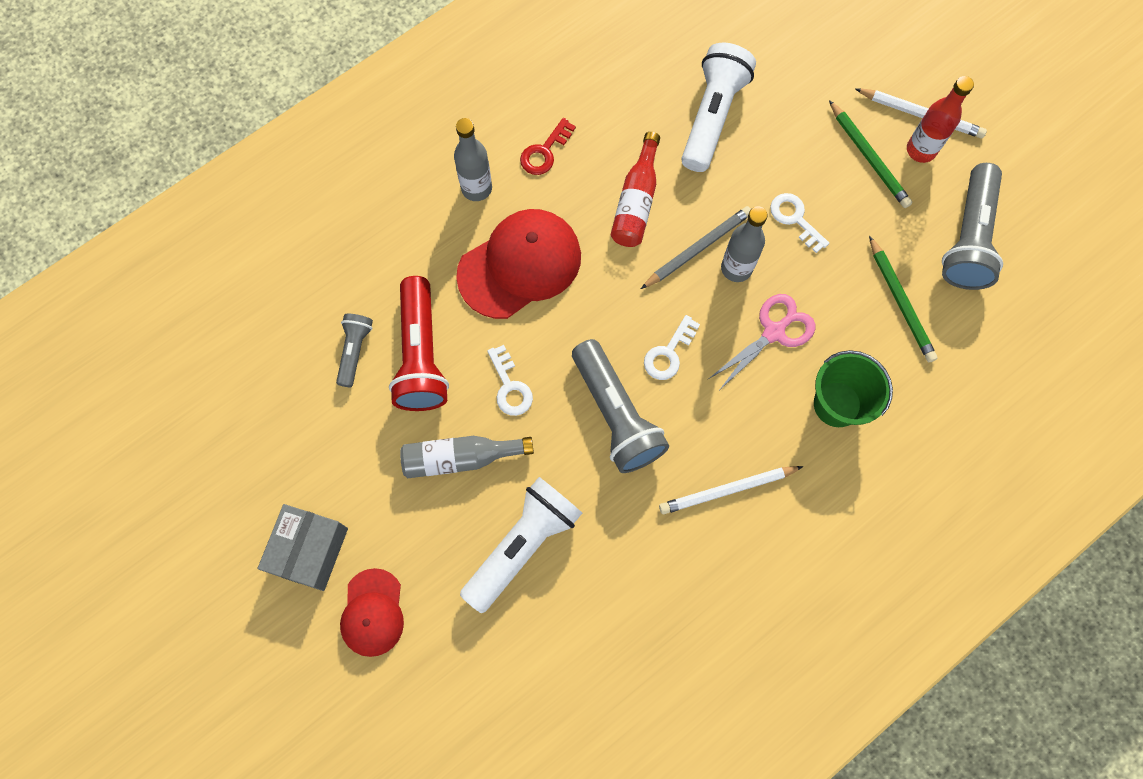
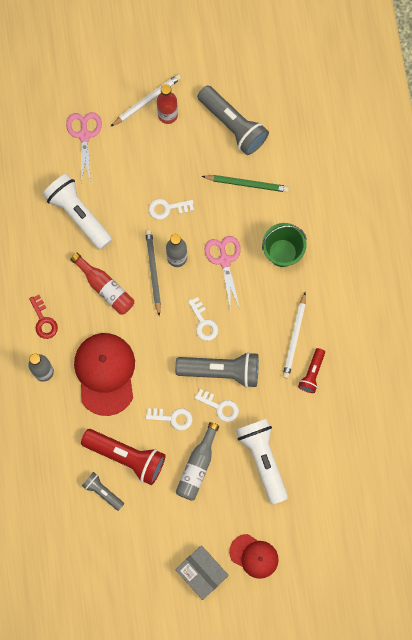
camera: 60 degrees left, 5 degrees up
(563, 442) = (220, 407): none -> white key
(690, 545) = (312, 373): none -> red flashlight
(821, 67) = (84, 135): none -> pink scissors
(869, 157) = (155, 145): green pencil -> none

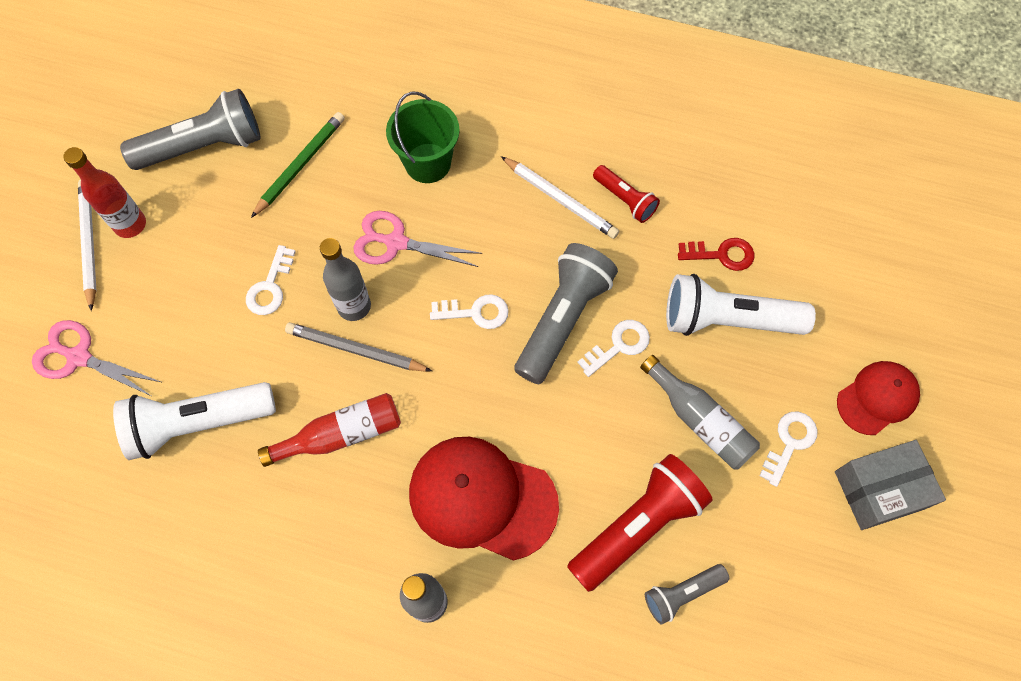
camera: 65 degrees left, 10 degrees down
(43, 320) = (341, 561): red key -> red key (722, 254)
(173, 418) = (605, 423): white key -> white key (789, 442)

